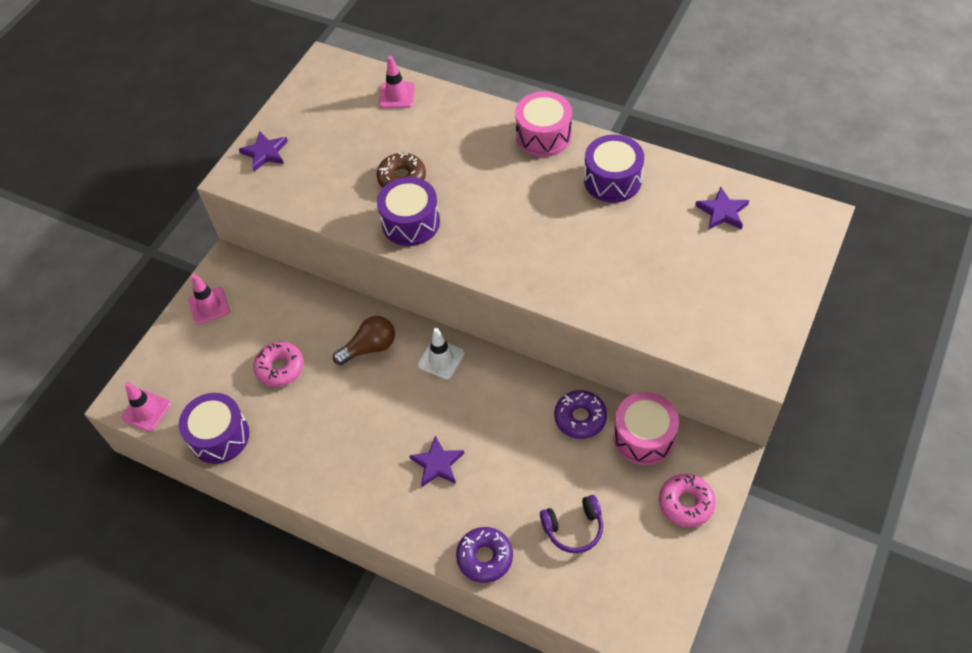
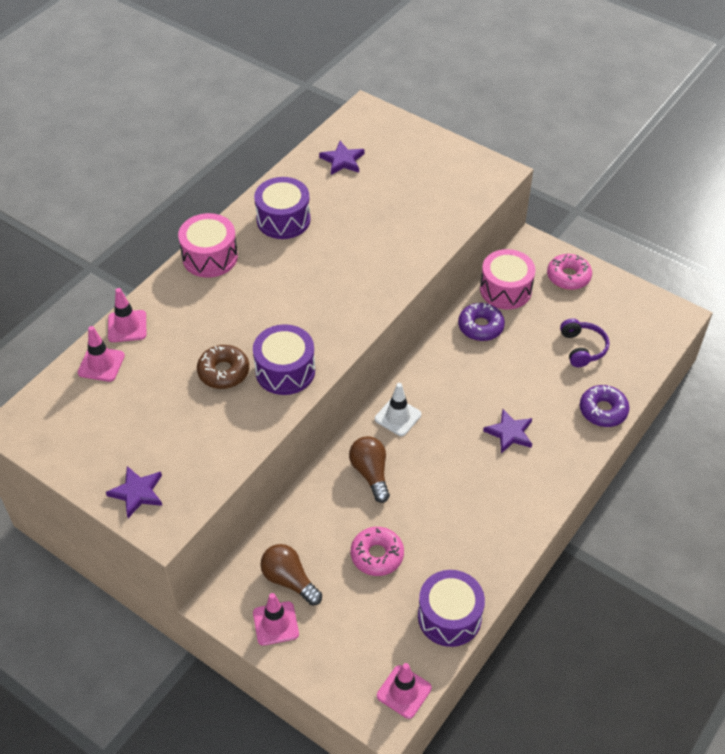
camera: 85 degrees left, 5 degrees down
(251, 307) = (289, 580): none -> brown light bulb
(443, 100) = (127, 326): none -> pink traffic cone

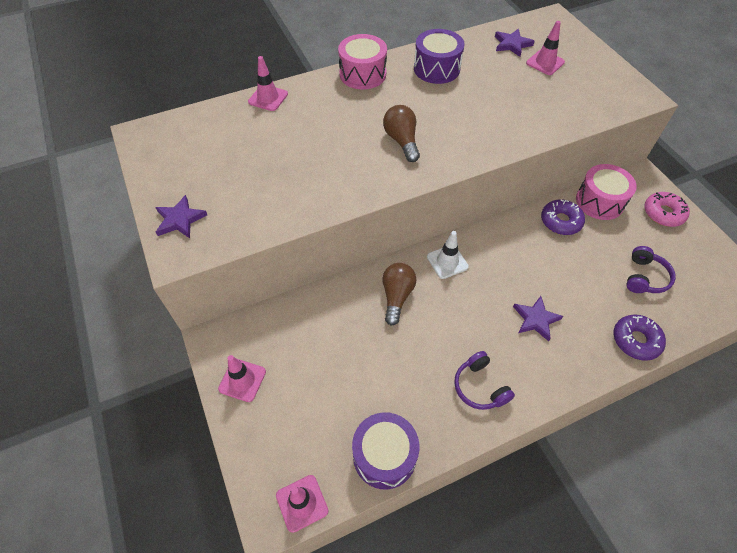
camera: 30 degrees right, 5 degrees up
(101, 364) = (230, 116): pink traffic cone -> pink traffic cone (545, 63)
(223, 372) = (312, 158): brown donut -> none
(285, 371) = (359, 177): purple drum -> none
(289, 580) = (277, 350): brown light bulb -> brown light bulb (402, 141)
(377, 555) = (358, 366): pink donut -> none
(495, 517) = (480, 387): none -> purple headphones

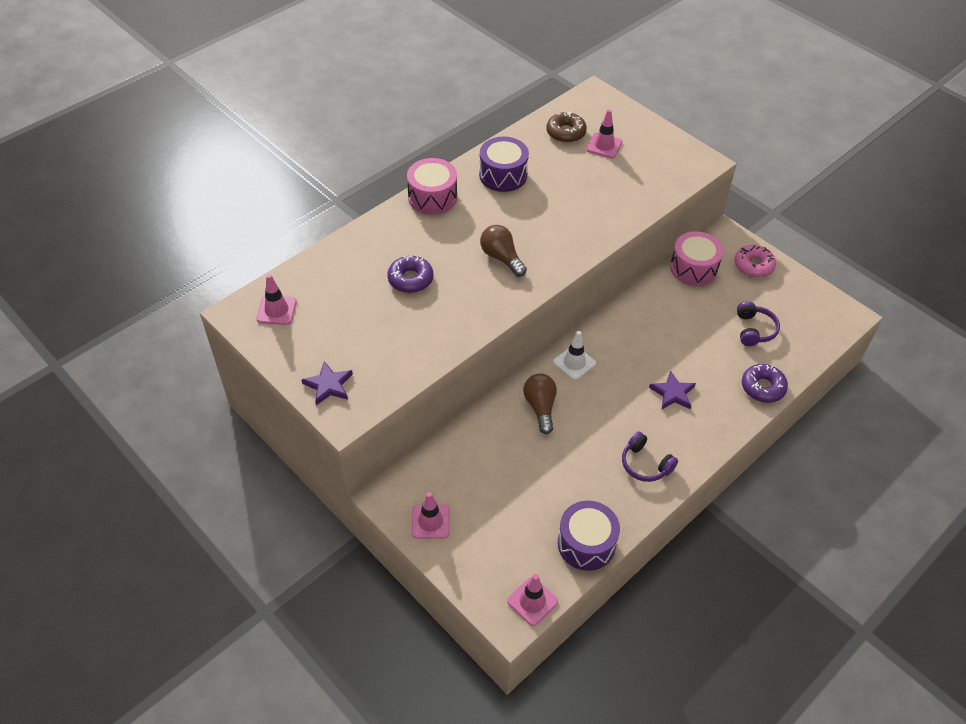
camera: 20 degrees left, 5 degrees down
(268, 98) = (349, 245): pink traffic cone -> pink traffic cone (276, 310)
(512, 44) = (565, 132): purple star -> brown donut
(560, 221) = (664, 297): purple donut -> purple donut (410, 279)

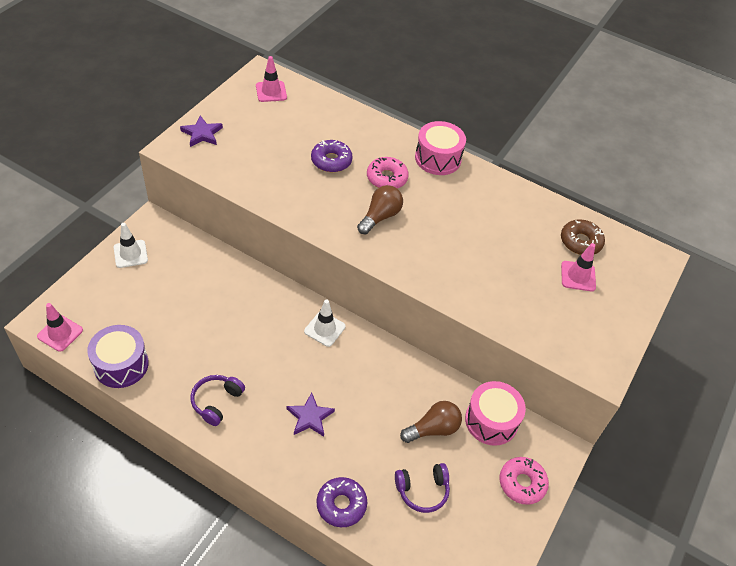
camera: 70 degrees right, 0 degrees up
(430, 521) = (130, 254): pink traffic cone -> white traffic cone
(449, 241) = (387, 178): none -> pink donut
(503, 175) = (491, 202): purple drum -> none
(540, 407) = (264, 310): brown light bulb -> brown light bulb (433, 429)

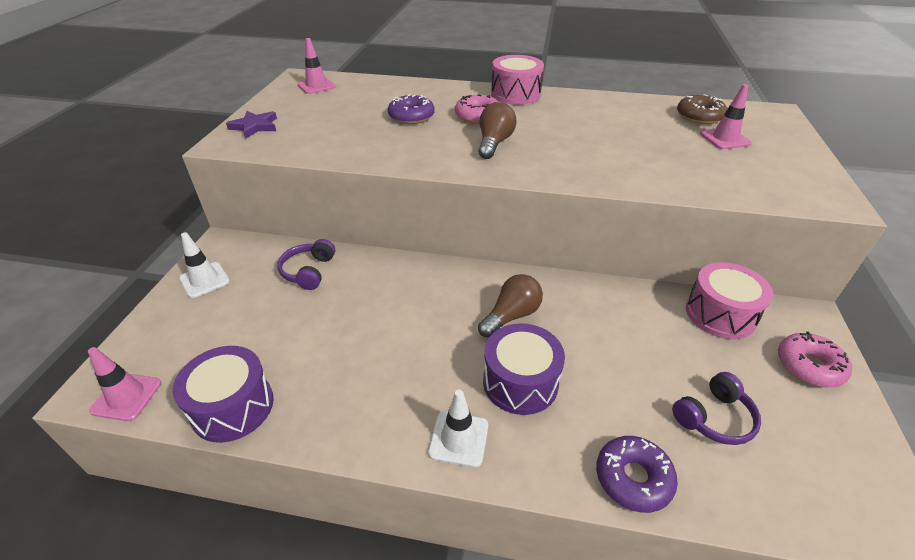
camera: 15 degrees left, 10 degrees down
(216, 402) = (389, 407): purple headphones -> purple headphones (308, 271)
(310, 417) = (520, 382): purple star -> purple drum
(324, 329) = (478, 285): white traffic cone -> white traffic cone (458, 439)
(433, 429) = (669, 344): brown light bulb -> brown light bulb (511, 316)

